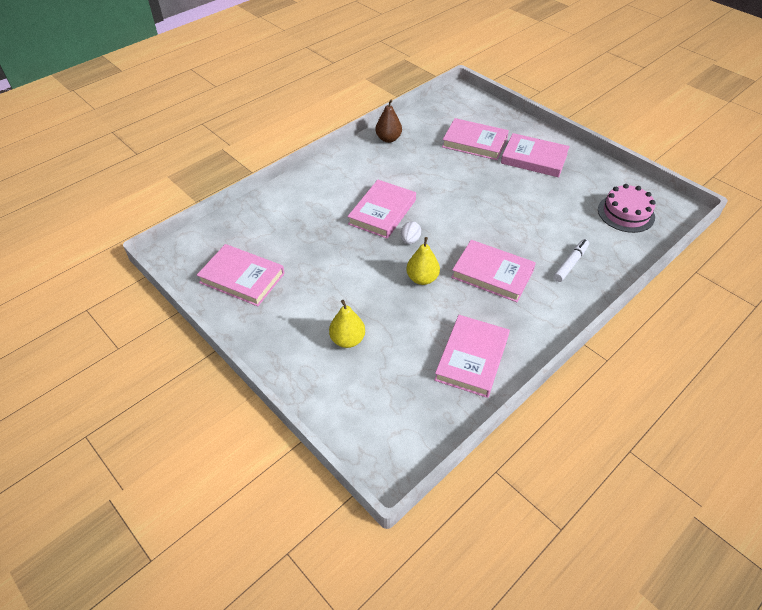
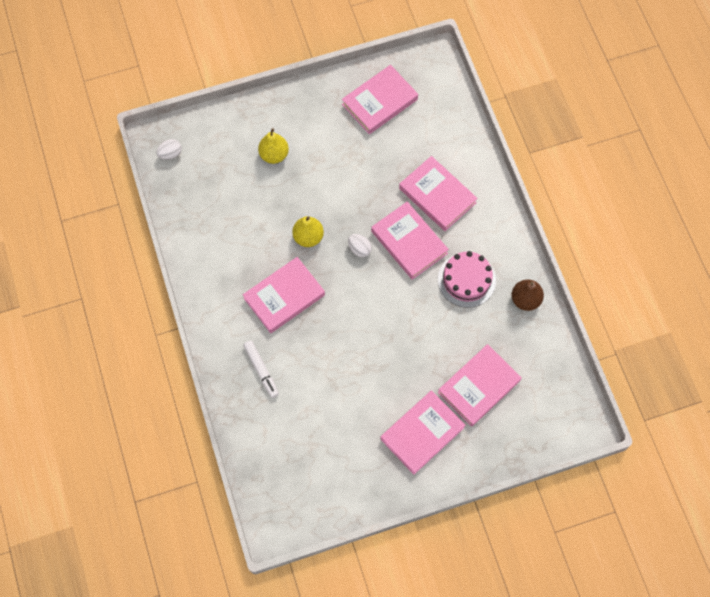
camera: 115 degrees right, 20 degrees up
(401, 441) = (170, 154): none -> white egg
(472, 358) = (209, 233): pink book -> pink book (437, 195)
(626, 213) = (296, 469): pink cake -> pink cake (466, 280)

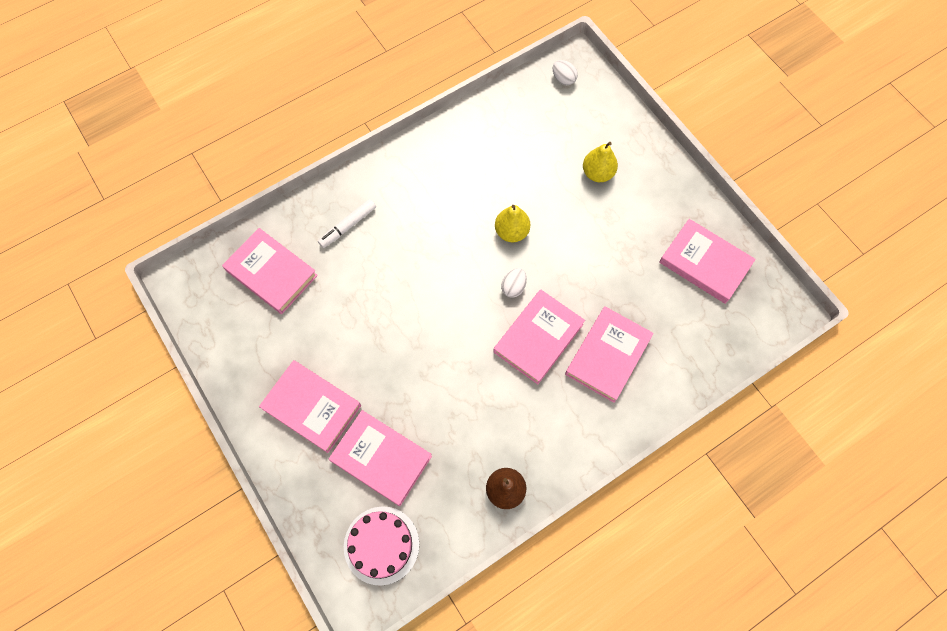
camera: 75 degrees right, 0 degrees up
(284, 297) = (435, 226): pink book -> pink book (271, 273)
(466, 280) = (510, 414): pink cake -> pink cake (381, 545)

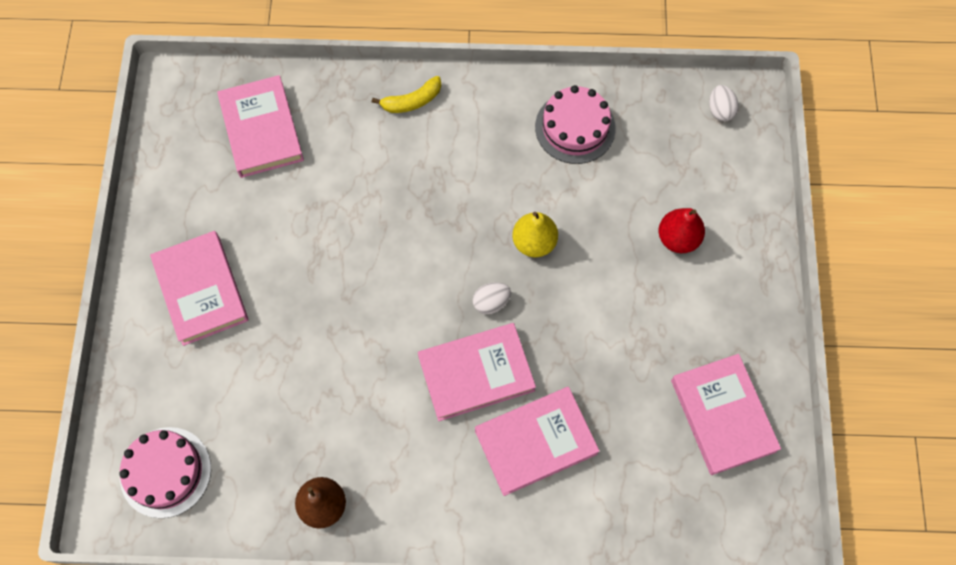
camera: 35 degrees right, 0 degrees up
(348, 226) = (371, 129): white marker -> none
(362, 191) = (412, 101): none -> yellow banana
(381, 459) = (228, 387): pink book -> none
(482, 143) = (575, 127): none -> pink cake
(597, 173) = (678, 238): yellow pear -> red pear

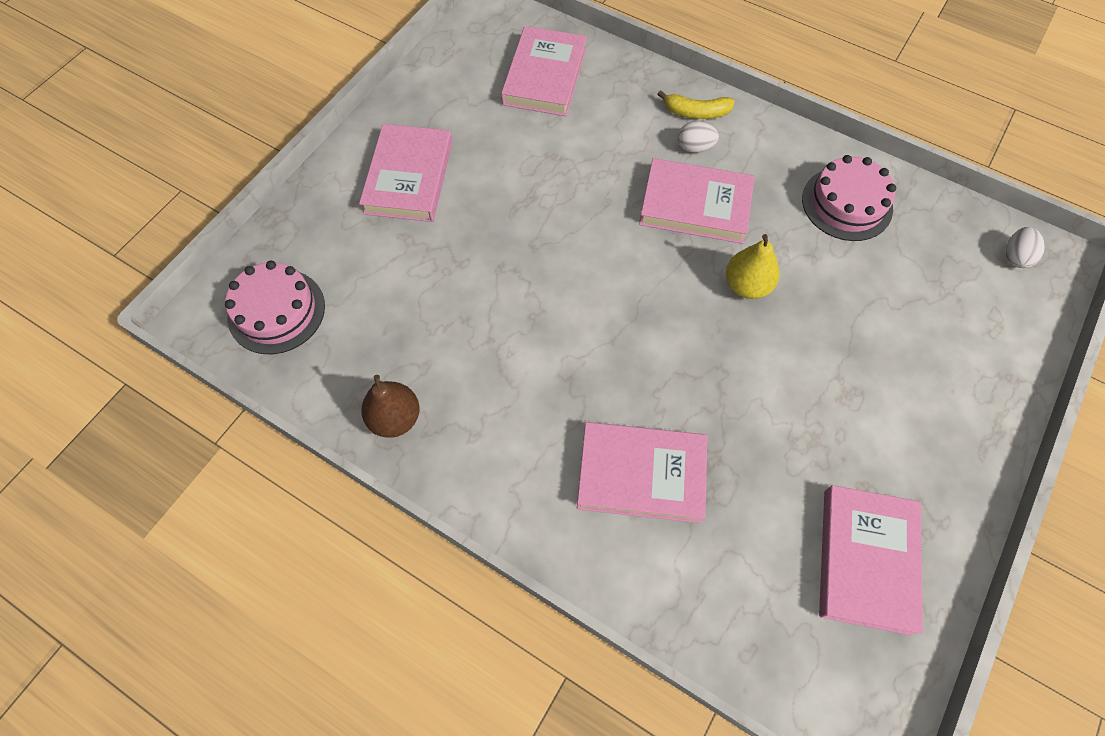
camera: 30 degrees right, 5 degrees down
(476, 373) = (618, 376): pink book -> pink book (695, 205)
(491, 302) = (671, 318): white egg -> white egg (694, 147)
(678, 238) = (905, 355): red pear -> none

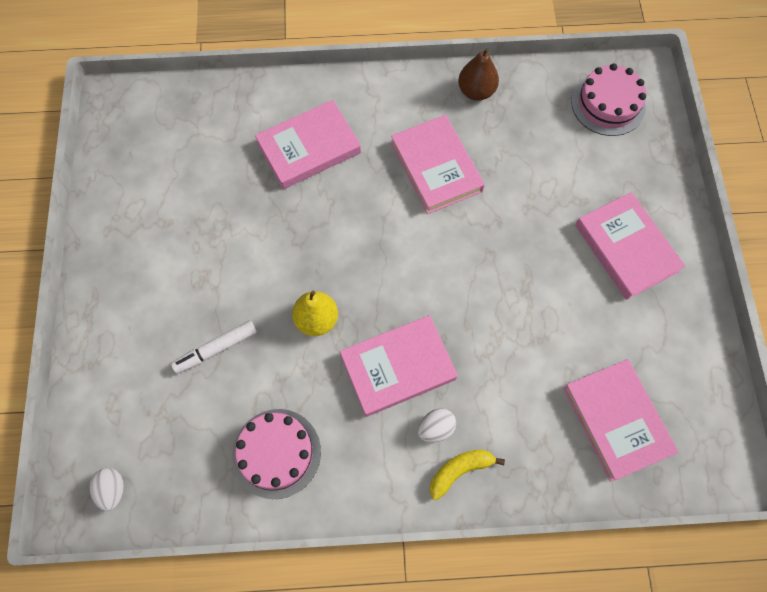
camera: 145 degrees right, 5 degrees up
(864, 317) = (216, 349): none -> white marker
(866, 560) = (148, 180): pink book -> pink book (436, 167)

